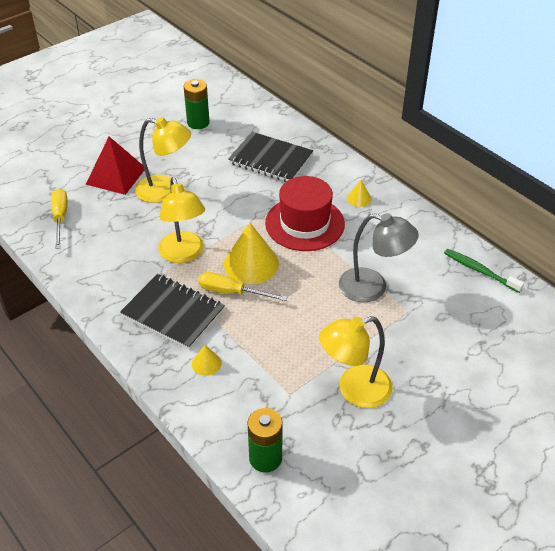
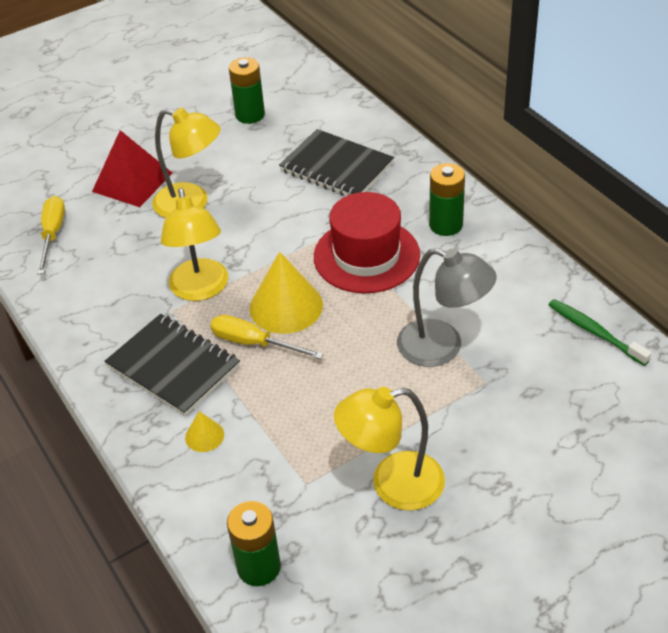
camera: 10 degrees right, 0 degrees up
(359, 198) = (446, 225): yellow cone -> green battery

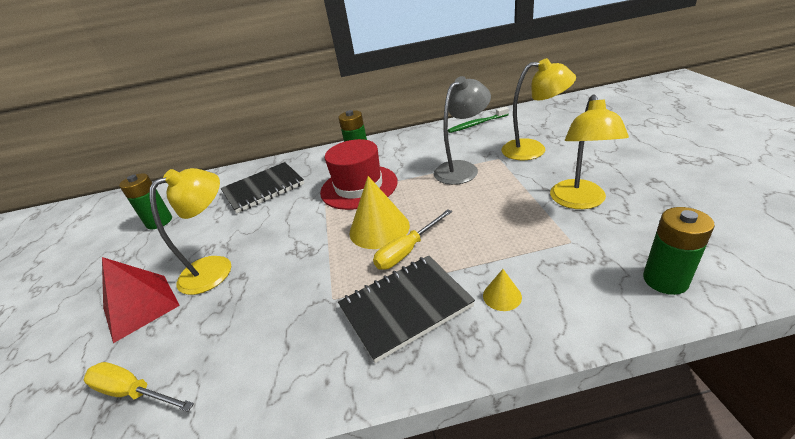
camera: 65 degrees left, 10 degrees down
(201, 289) = (323, 275): yellow lamp -> yellow lamp (533, 150)

